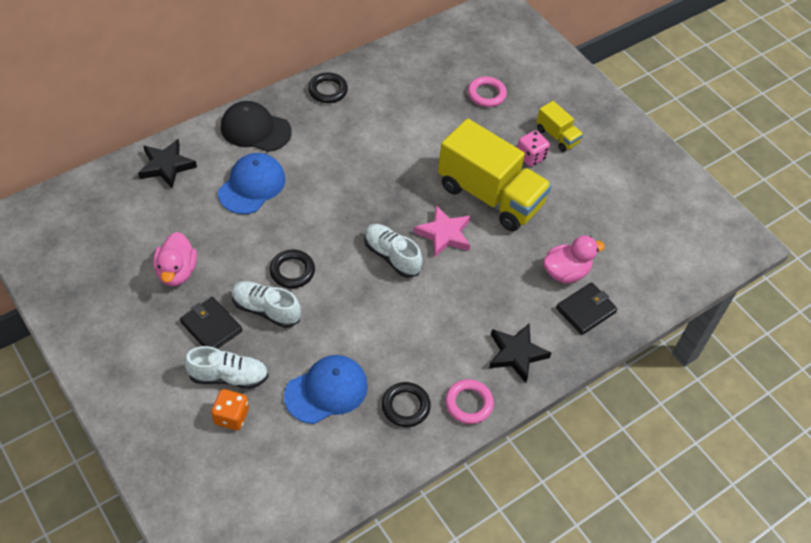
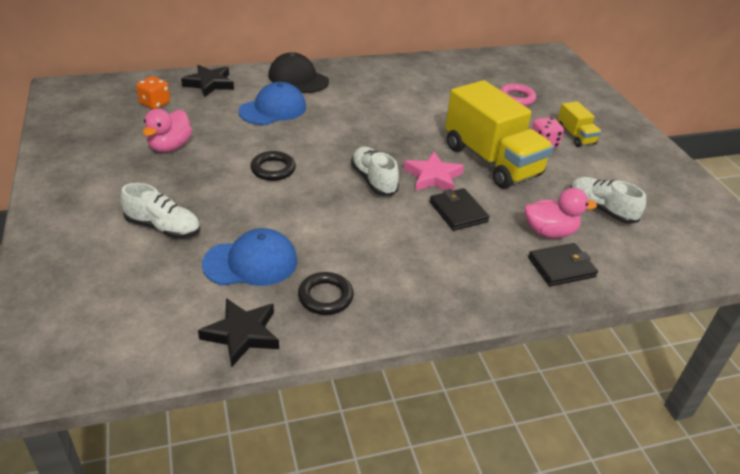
camera: 20 degrees right, 15 degrees down
(211, 327) = (173, 189): black wallet -> black wallet (458, 212)
(231, 416) = (144, 258): orange dice -> orange dice (155, 103)
(265, 309) = (231, 189): white shoe -> white shoe (601, 209)
(328, 90) = (374, 69): black ring -> none
(468, 403) = (396, 312): pink ring -> none
(516, 354) = (468, 284): black star -> black star (242, 334)

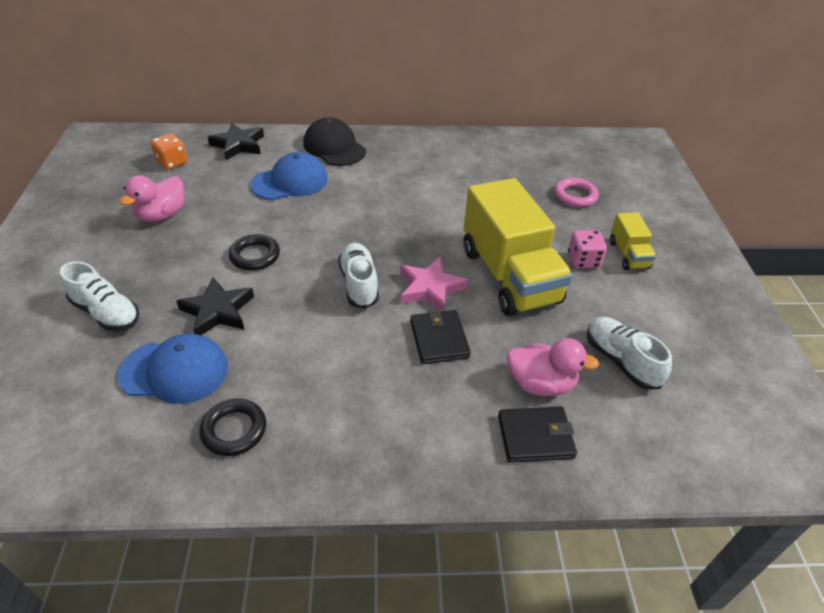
camera: 15 degrees right, 5 degrees up
(242, 334) = (120, 464): black star -> black star (218, 311)

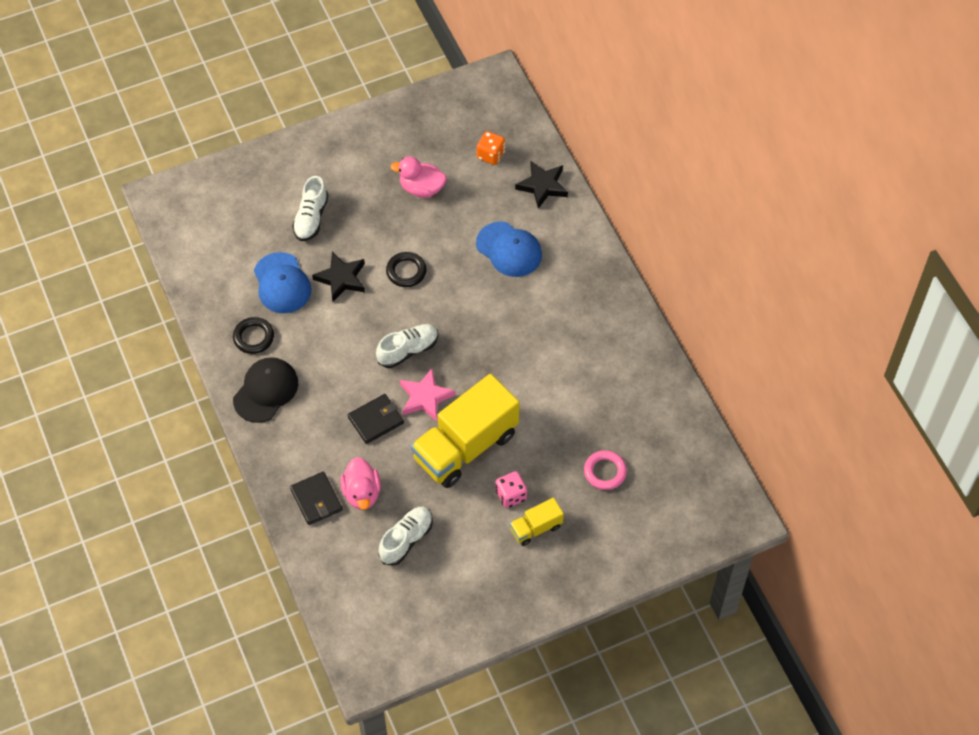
camera: 70 degrees right, 15 degrees up
(334, 147) = (579, 258): black cap -> black cap (266, 391)

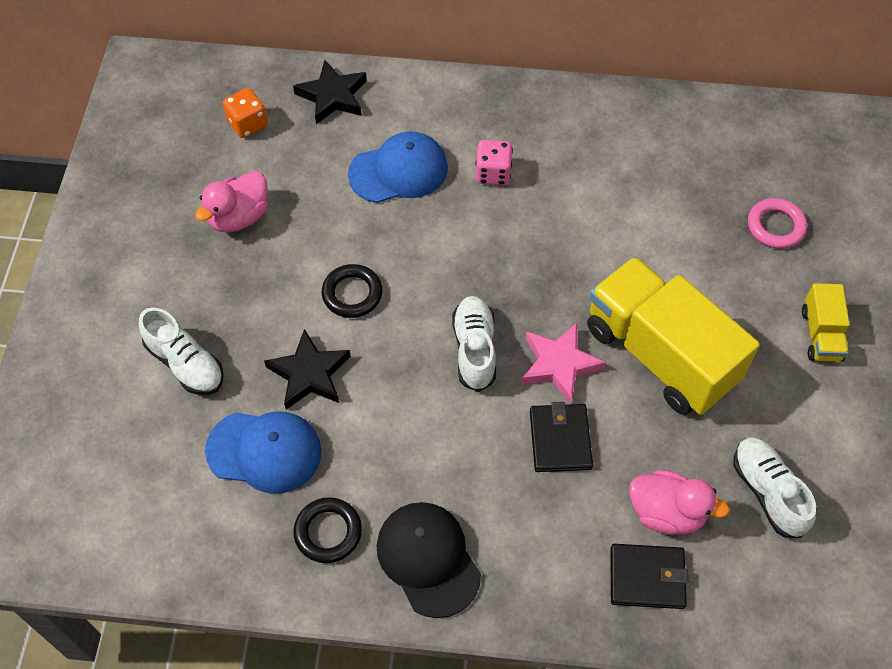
camera: 60 degrees left, 0 degrees up
(465, 446) = (660, 354): yellow truck -> yellow truck turned 150 degrees clockwise
(511, 495) = (759, 339): pink dice -> pink dice (493, 173)

